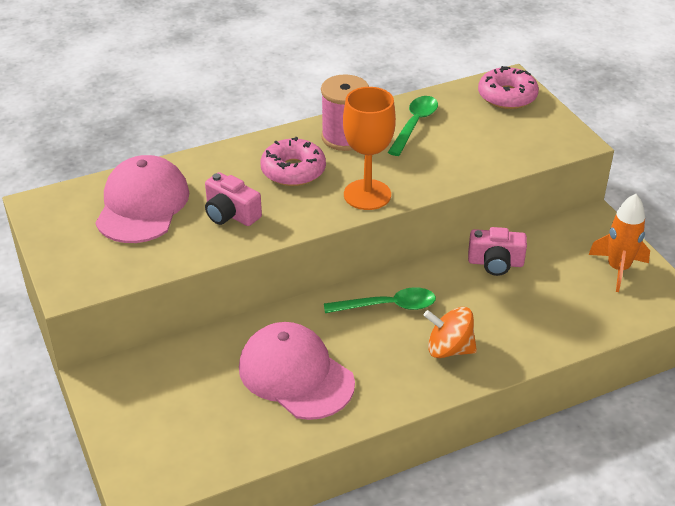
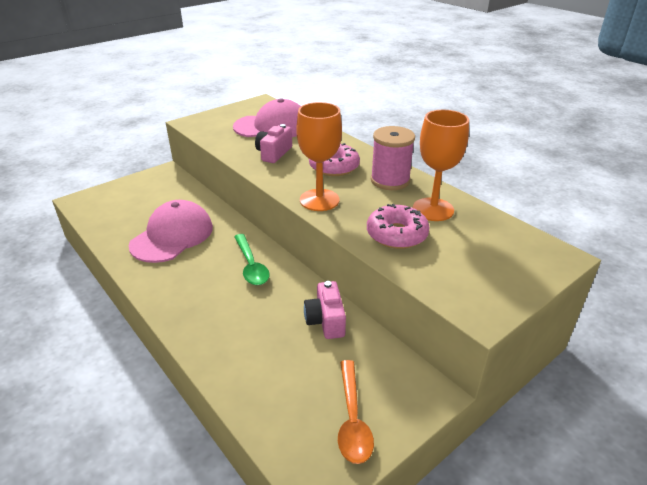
camera: 75 degrees right, 5 degrees down
(414, 124) = (433, 209): green spoon -> orange goblet
(449, 349) = (206, 305): orange spinning top -> none
(507, 96) = (526, 257): pink donut -> pink donut (396, 234)
(618, 269) = (352, 419): orange rocket -> orange spoon

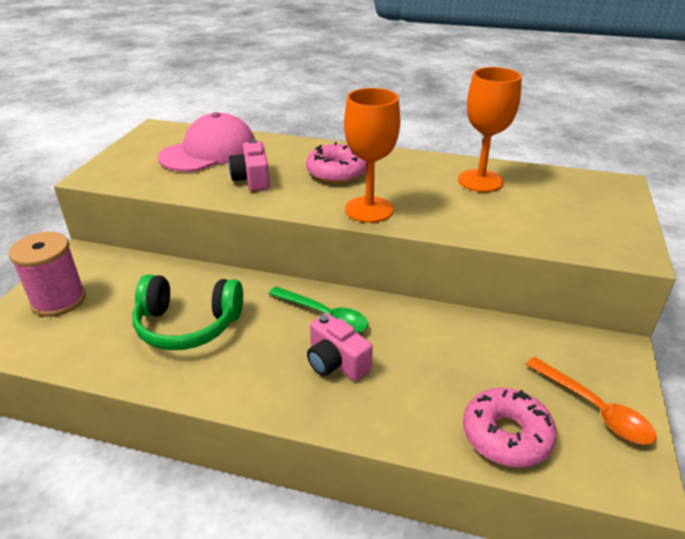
camera: 35 degrees left, 0 degrees up
(172, 236) = (188, 325): pink cap -> green headphones
(325, 320) = (463, 334): pink camera -> pink camera (336, 362)
(390, 180) = (408, 168): pink spool -> pink spool (58, 300)
(396, 234) = (482, 214): pink donut -> pink donut (506, 435)

